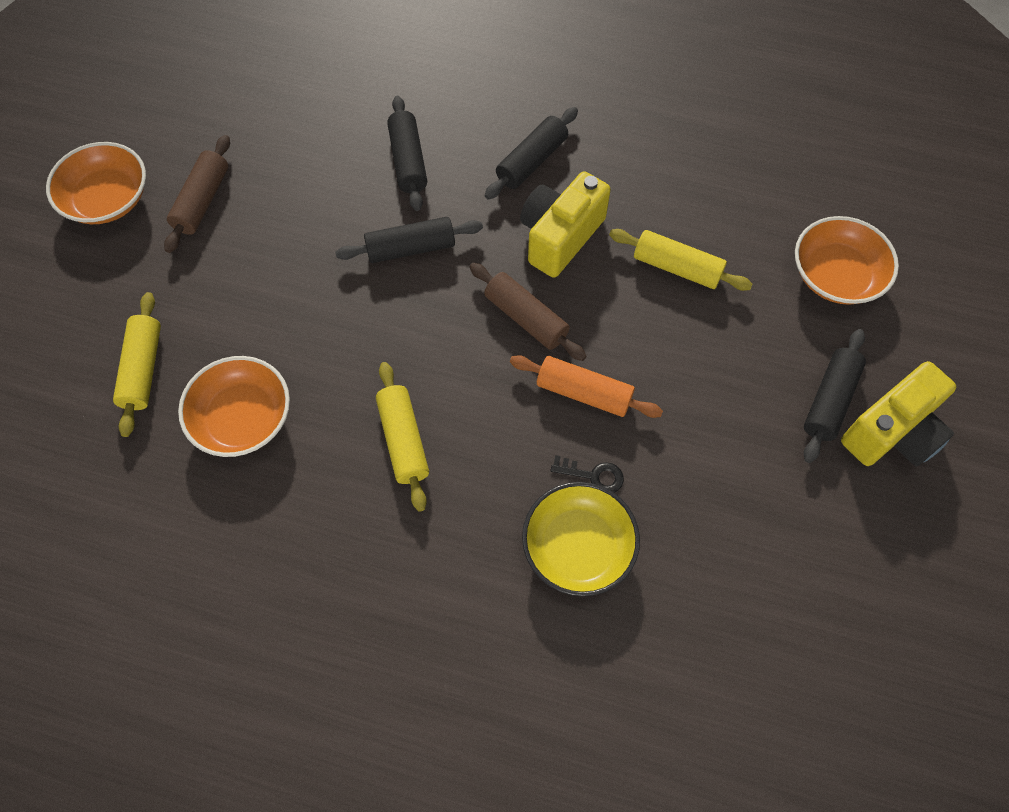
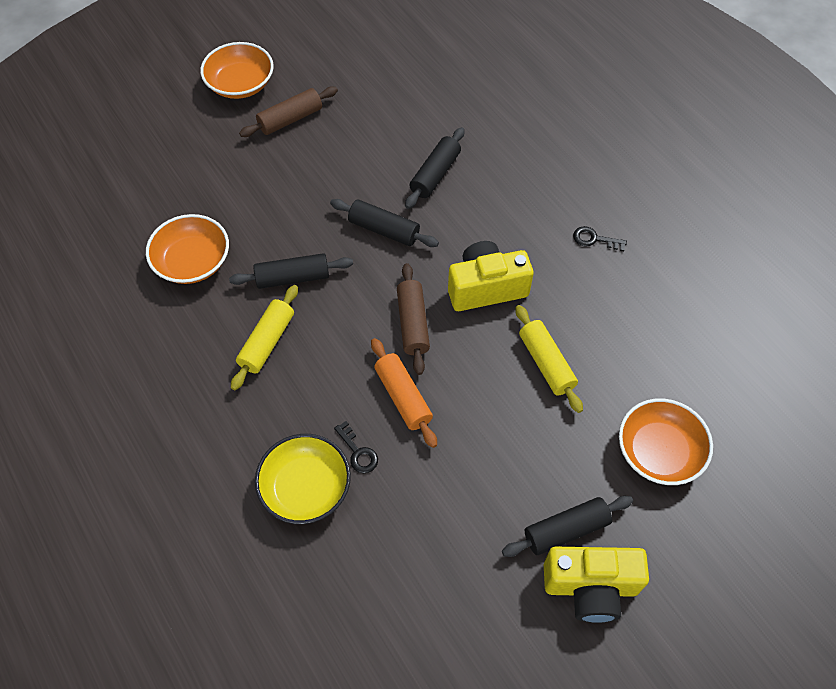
camera: 40 degrees right, 5 degrees down
(143, 369) = (168, 195): yellow rolling pin -> none
(531, 161) = (515, 227): black rolling pin -> black rolling pin (293, 277)
(612, 125) = (594, 239): none -> black key

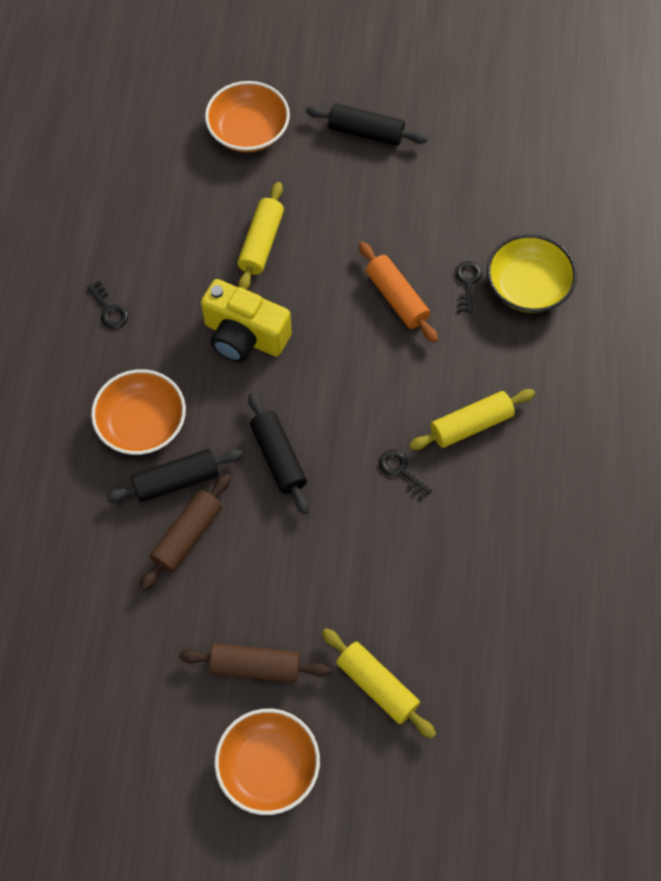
camera: 140 degrees left, 5 degrees up
(192, 261) = (481, 559): orange bowl -> orange bowl (142, 423)
(208, 154) = (377, 686): none -> yellow rolling pin
(293, 277) = (401, 471): black rolling pin -> black key
(403, 397) = (396, 298): orange rolling pin -> orange rolling pin turned 45 degrees counterclockwise
(413, 323) = (334, 351): brown rolling pin -> brown rolling pin (187, 536)
(590, 587) = (384, 93): yellow camera -> none

